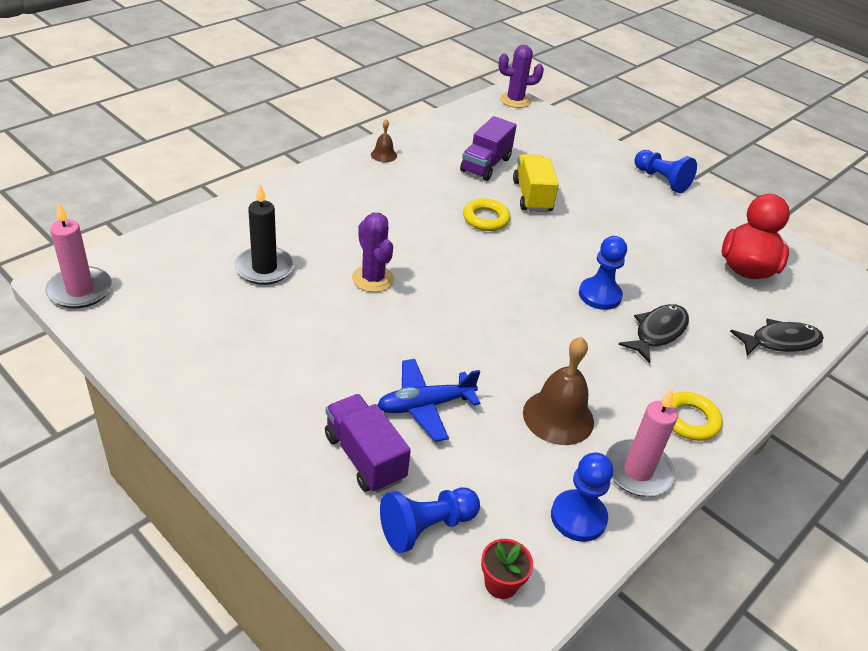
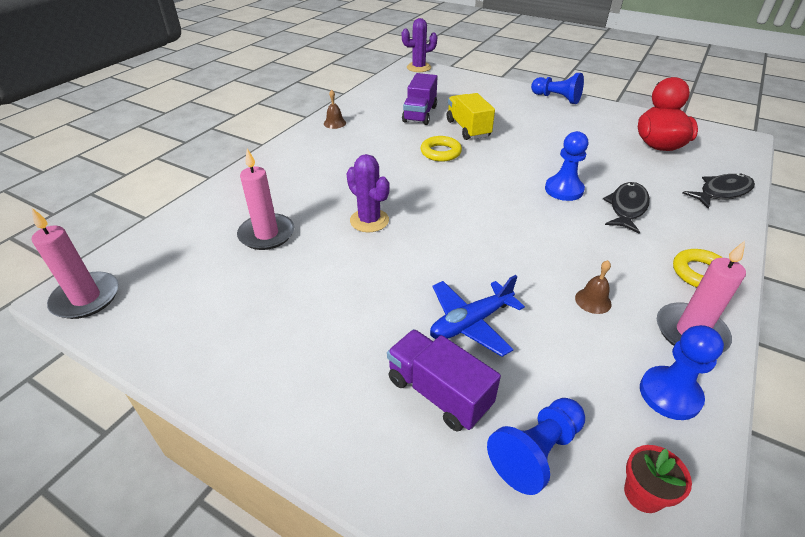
camera: 10 degrees left, 0 degrees up
(264, 268) = (266, 234): black candle -> pink candle
(558, 417) = (593, 301): brown bell -> brown bell, size x0.51

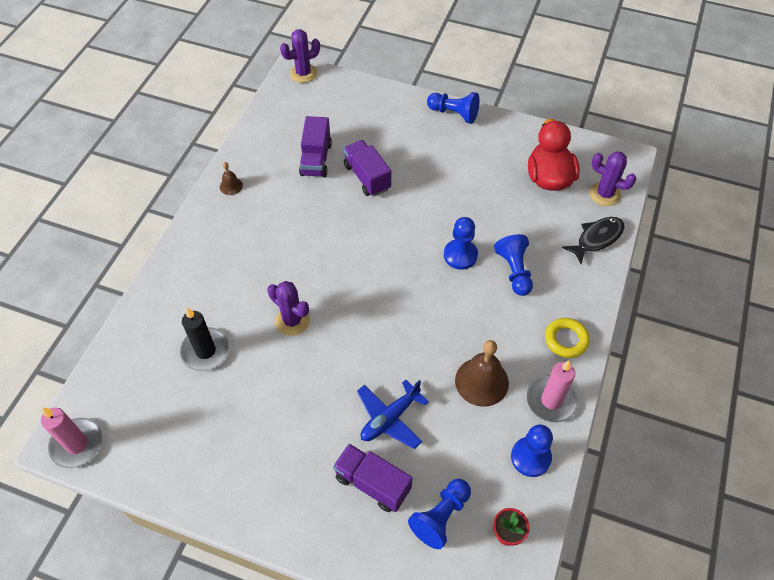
camera: 10 degrees left, 15 degrees up
(266, 234) = (205, 351): pink candle -> black candle
(440, 152) = (344, 218): yellow ring -> none
(468, 129) = (367, 177): yellow truck -> purple truck
(593, 301) = (481, 381): brown bell -> brown bell, size x1.96
(627, 208) = (514, 271): black fish -> blue pawn
(723, 161) = (604, 194): none -> purple cactus

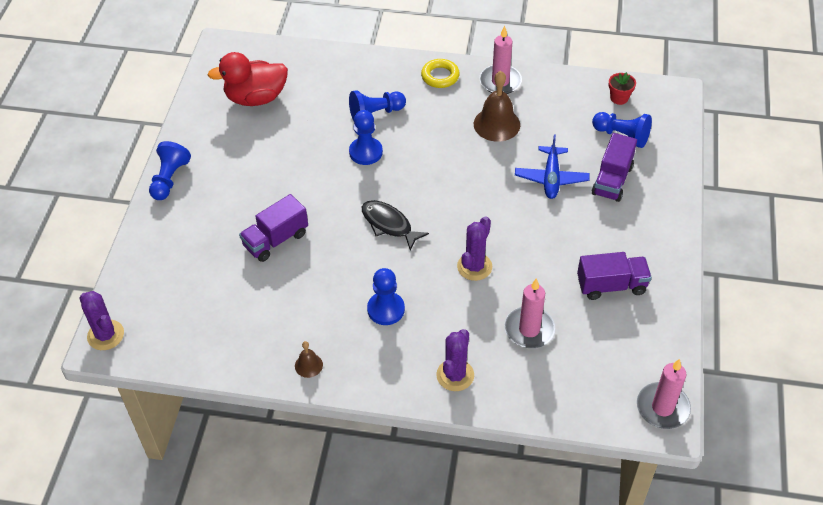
camera: 100 degrees left, 5 degrees down
(205, 351) = (529, 329): black candle -> pink candle
(316, 159) = (255, 291): purple truck -> purple truck (611, 285)
(390, 418) = (551, 178): blue plane -> blue plane turned 60 degrees clockwise
(530, 457) = (554, 90): blue pawn -> blue pawn (386, 309)
(597, 239) = (326, 62): black fish -> black fish (389, 224)
(604, 194) = (271, 59): purple cactus -> purple cactus (455, 375)

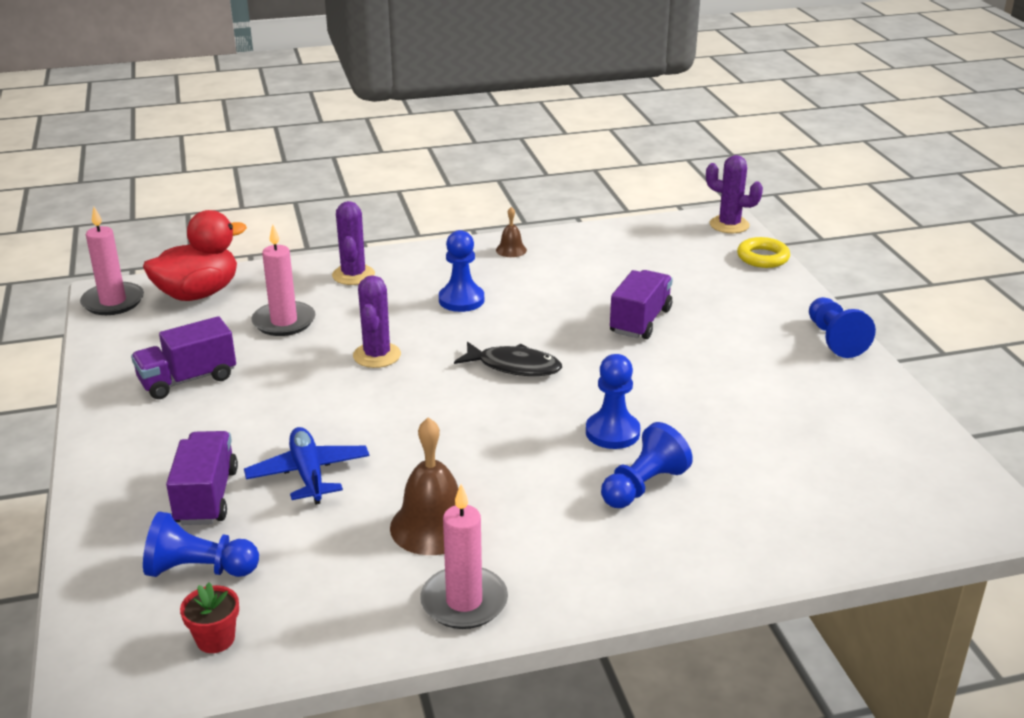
camera: 155 degrees right, 20 degrees down
(256, 98) = (846, 455): red duck -> red duck (198, 293)
(440, 76) = (582, 578): yellow ring -> yellow ring (762, 257)

